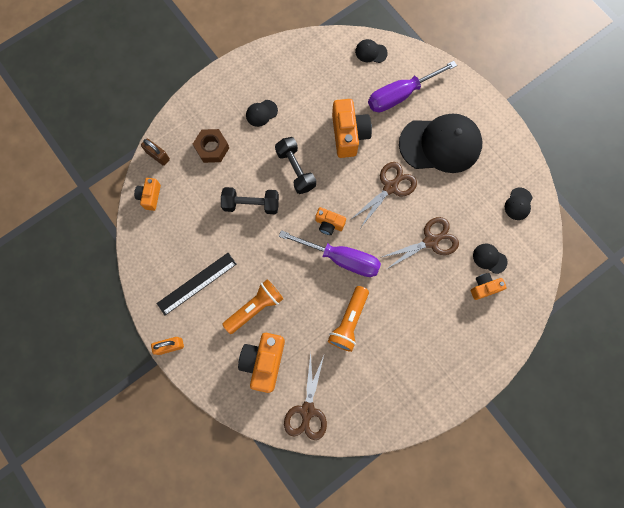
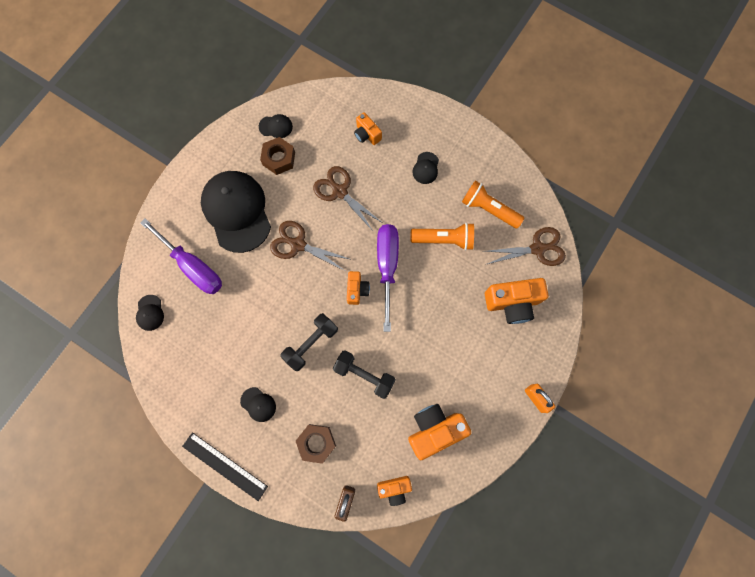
camera: 110 degrees left, 0 degrees up
(197, 283) = (466, 397): black ruler -> black ruler (225, 466)
(251, 204) = (364, 375): black dumbbell -> black dumbbell turned 45 degrees counterclockwise
(255, 307) = (466, 330): orange flashlight -> orange flashlight (488, 209)
(348, 135) = (254, 303): orange camera -> orange camera (434, 429)
(483, 196) = (279, 159): none -> brown nut
(489, 258) = (338, 137): black cap -> black cap (426, 168)

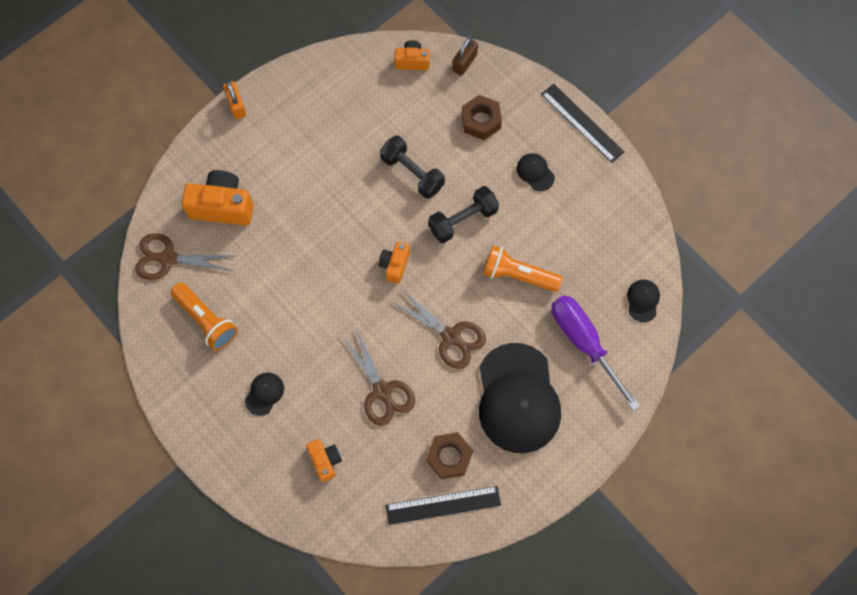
camera: 165 degrees left, 5 degrees down
(276, 126) = (443, 505): black cap -> black ruler
(387, 267) = (351, 282): purple screwdriver -> none
(434, 429) = (354, 103): orange camera -> none
(444, 239) = (273, 297): orange flashlight -> orange flashlight (518, 275)

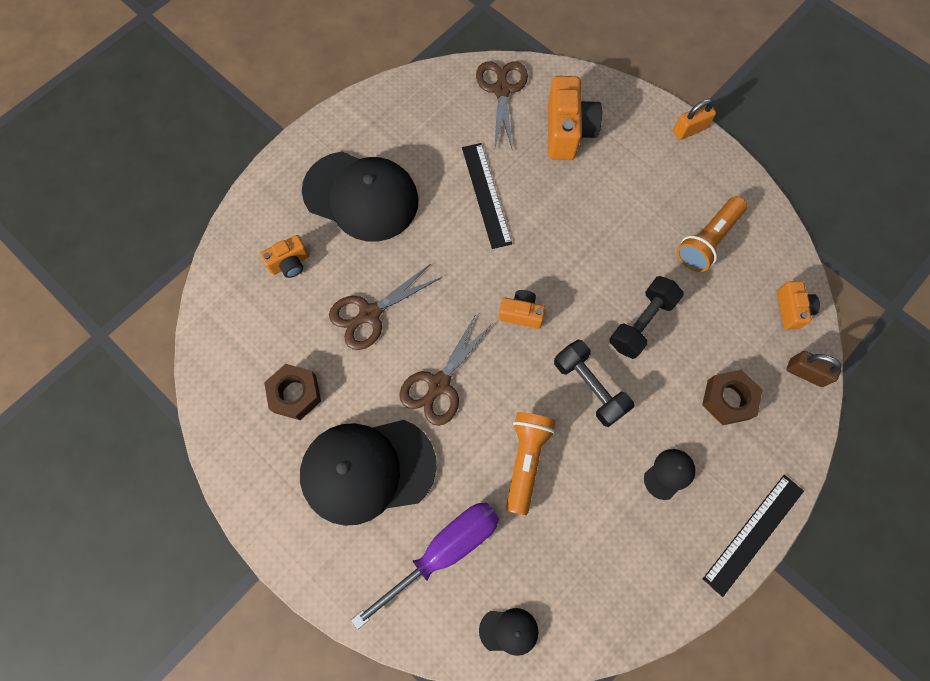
camera: 85 degrees right, 0 degrees up
(206, 320) = (437, 133): orange flashlight -> orange flashlight (707, 241)
(264, 393) = (361, 196): black cap -> black cap, size x2.45
(443, 505) = (240, 391): black ruler -> black ruler (486, 195)

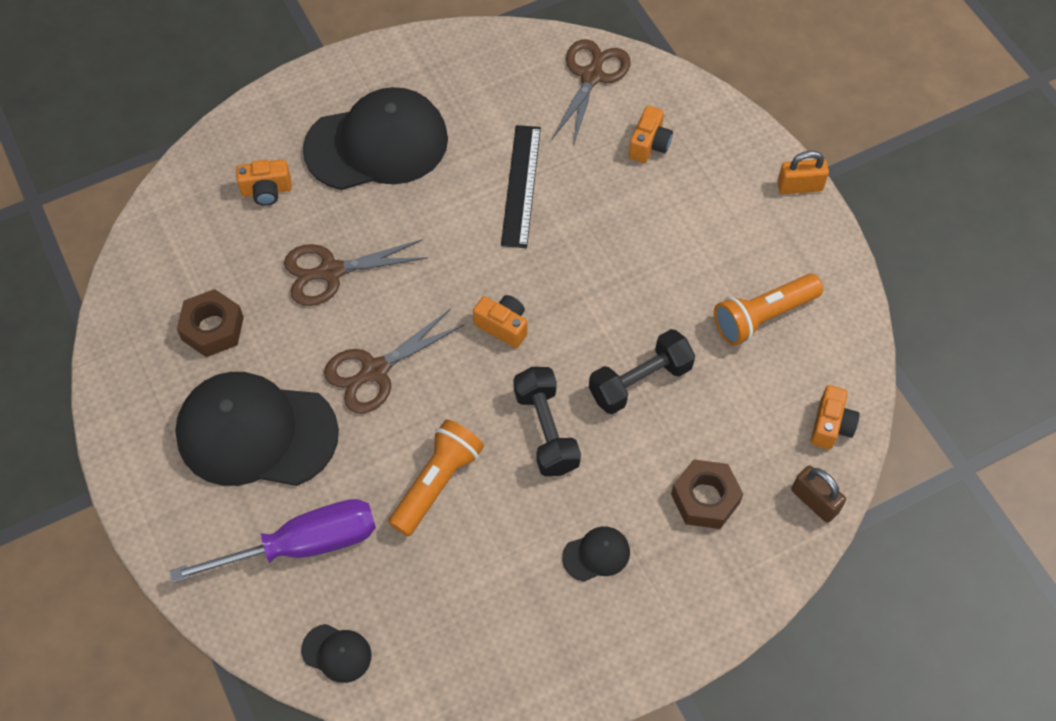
camera: 20 degrees right, 10 degrees down
(361, 196) = (377, 144): black cap -> black cap turned 60 degrees counterclockwise
(567, 131) = (649, 144): orange camera -> orange camera, size x0.57
(753, 534) = (666, 653): black ruler -> none

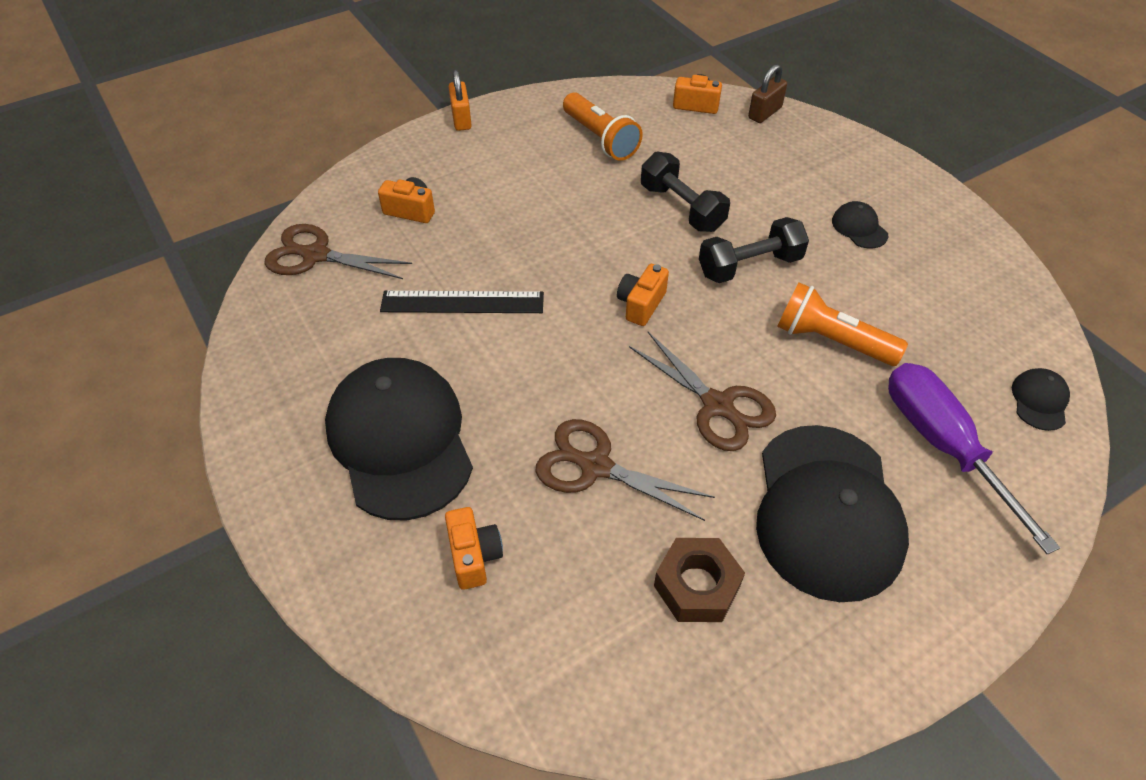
camera: 95 degrees left, 10 degrees down
(330, 272) = (594, 466): brown scissors -> brown scissors turned 135 degrees clockwise
(705, 498) = (783, 168): brown nut -> none

